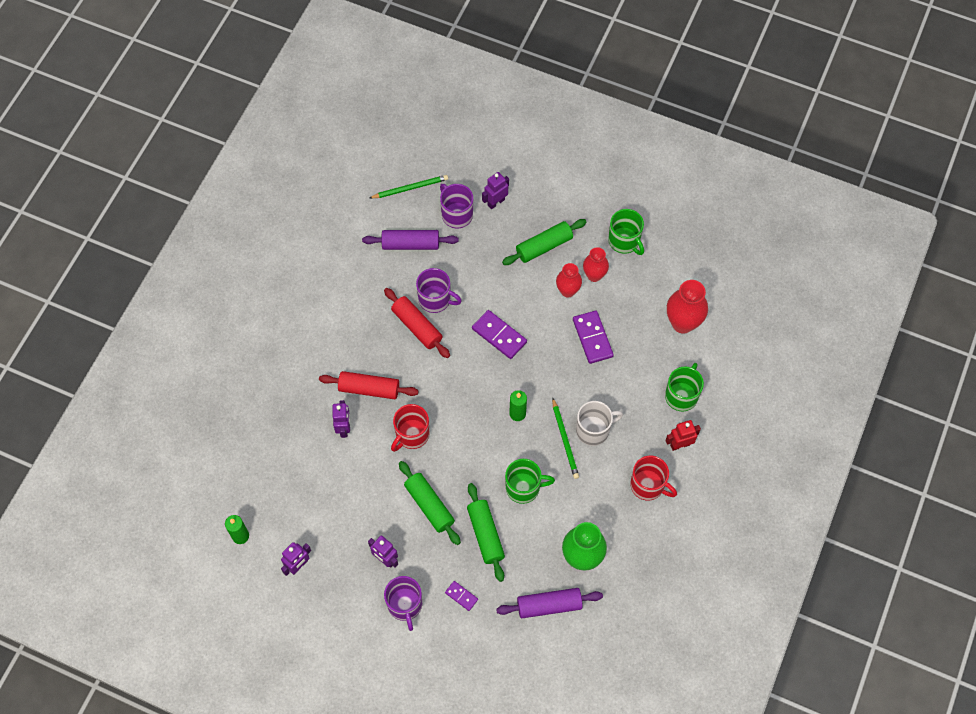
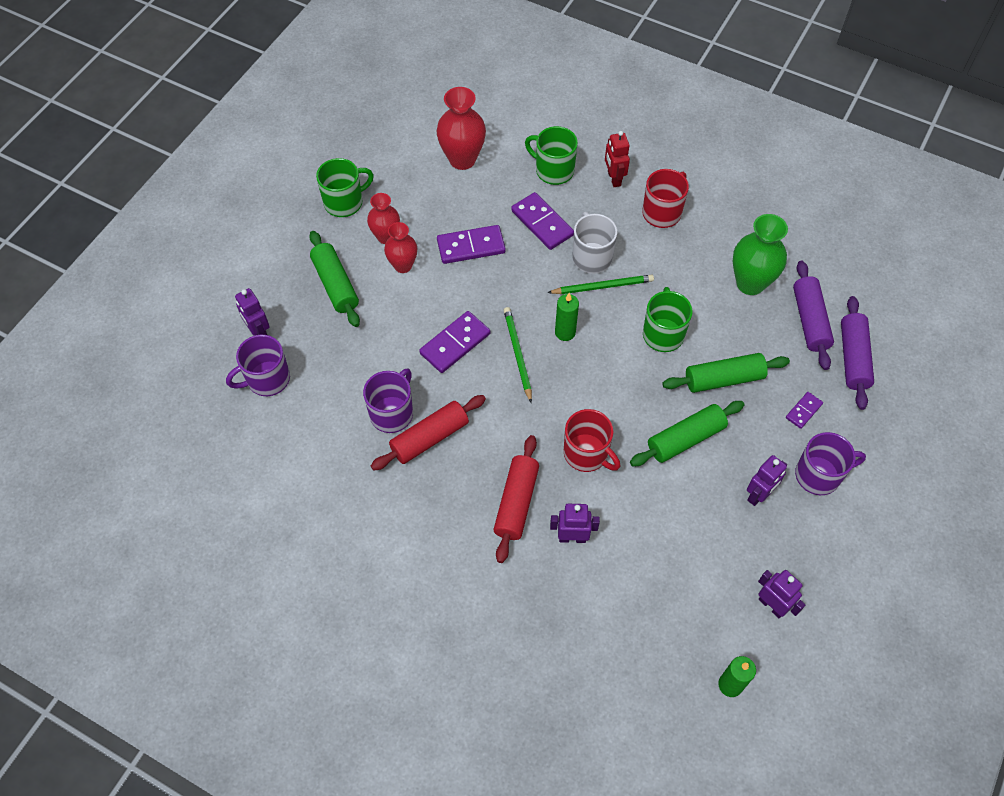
camera: 85 degrees left, 5 degrees down
(410, 188) = (212, 434): green pencil -> green pencil (517, 354)
(410, 244) = (301, 438): purple rolling pin -> purple rolling pin (853, 358)
(623, 390) = (542, 223): none -> purple domino

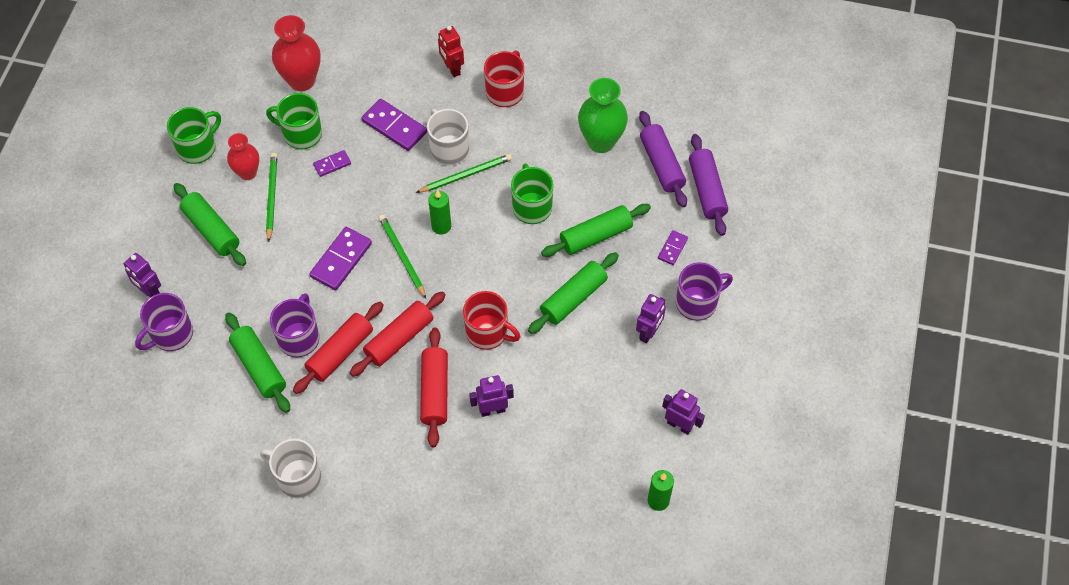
camera: 15 degrees left, 0 degrees up
(344, 433) = (259, 367): none -> green rolling pin
(352, 559) = (298, 477): none -> white mug
(403, 265) = (271, 197): red vase -> green pencil
(471, 246) = (332, 164): purple domino -> purple domino, size x0.55
(493, 438) = (399, 339): none -> red rolling pin
(553, 170) = (392, 73): green mug -> green mug (301, 134)

